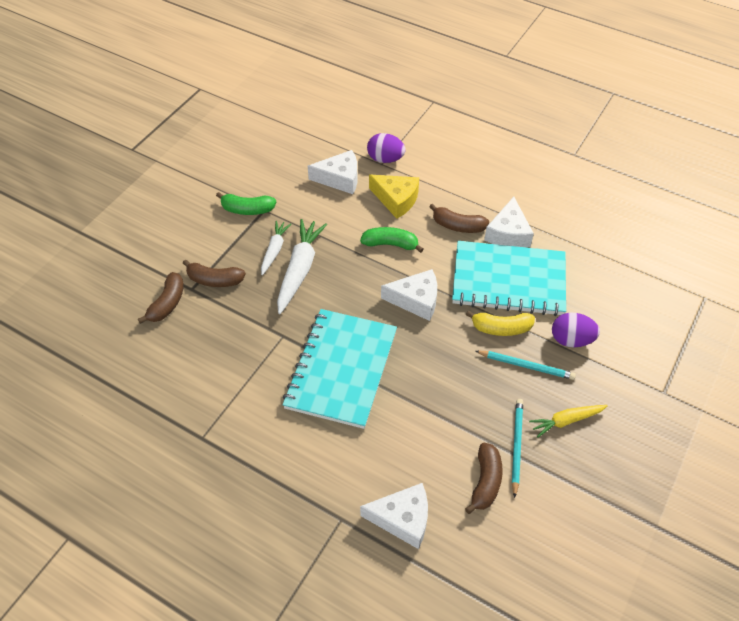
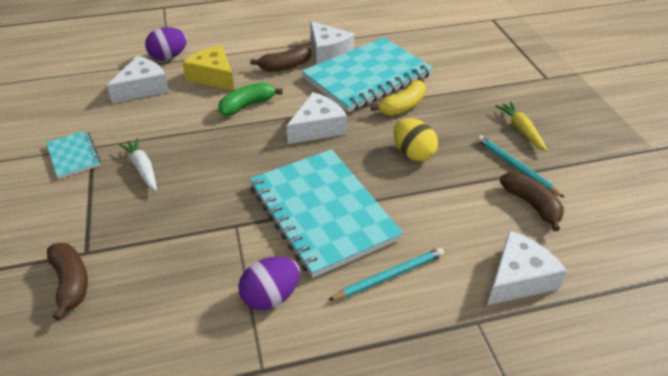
camera: 45 degrees left, 10 degrees down
(214, 280) = (105, 228): brown banana -> none
(247, 209) = (73, 156): green banana -> turquoise notebook
(300, 269) = (187, 168): white carrot -> none
(396, 200) = (213, 76): yellow cheese -> yellow cheese turned 120 degrees counterclockwise
(455, 374) = (413, 153): none -> yellow egg
(526, 366) = (451, 117): turquoise pencil -> turquoise pencil (389, 276)
(566, 421) = (521, 130): yellow carrot -> yellow carrot turned 135 degrees clockwise
(571, 340) = (455, 84): purple egg -> purple egg (271, 297)

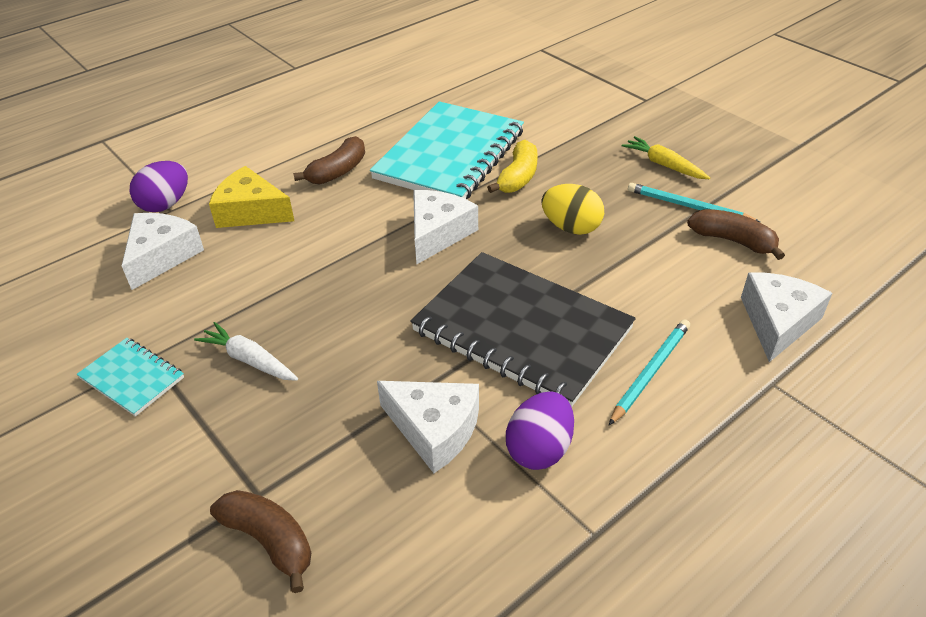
camera: 25 degrees left, 0 degrees up
(247, 105) = (327, 234): green banana -> none
(322, 212) = (522, 330): turquoise notebook -> black notebook
(328, 51) = (378, 138): white cheese -> white cheese (434, 430)

